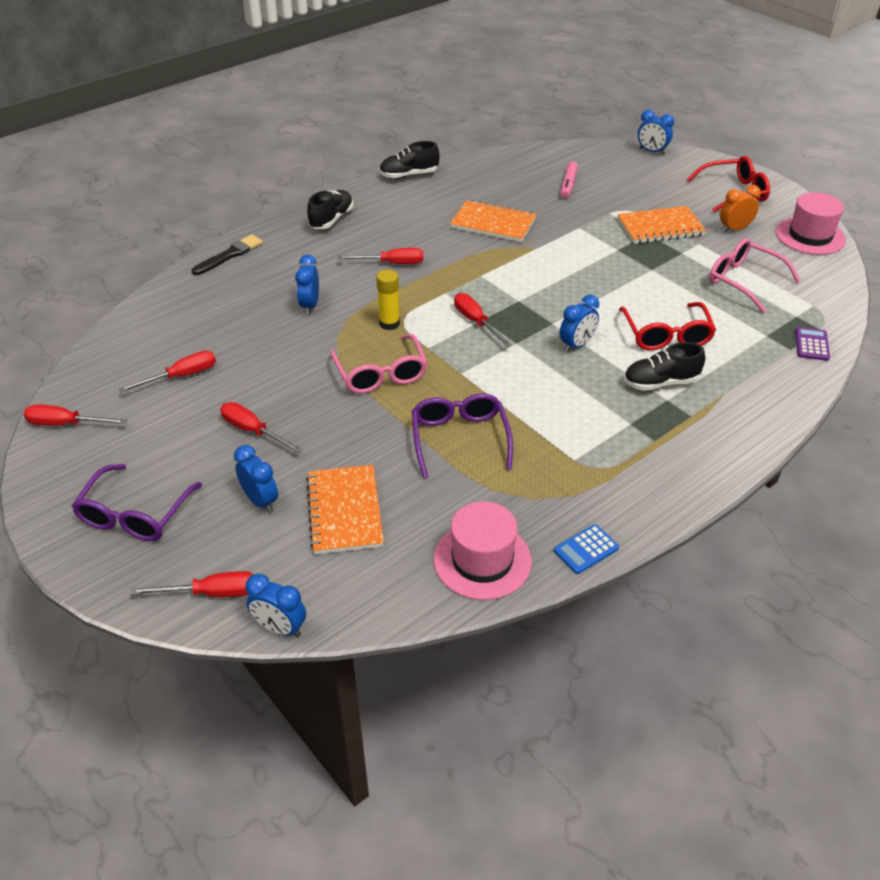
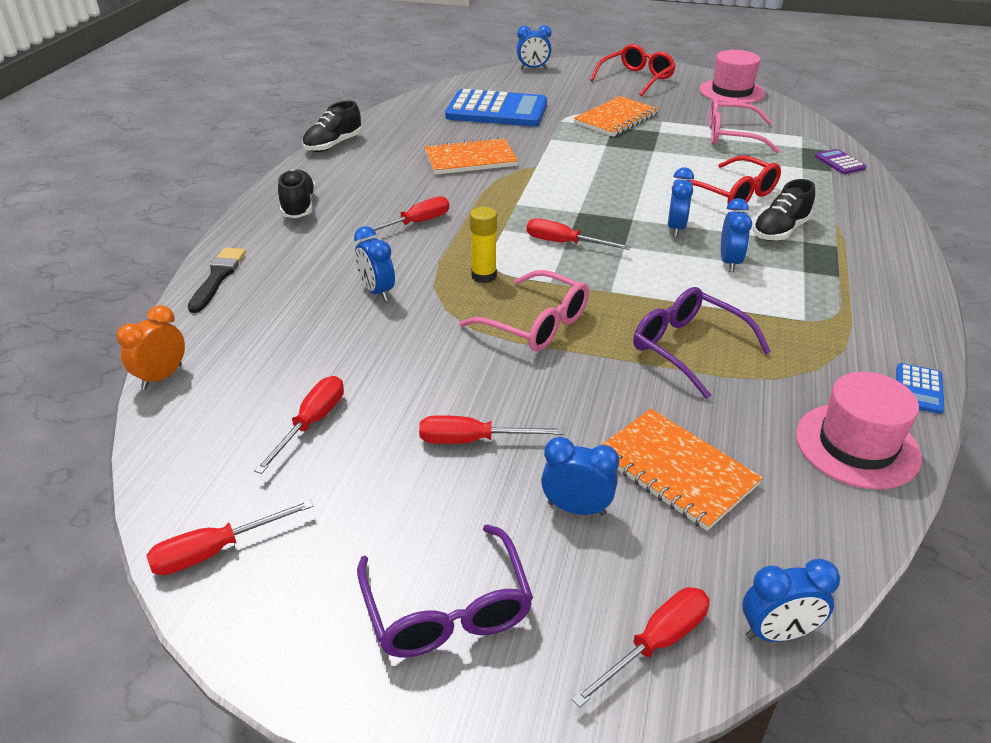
camera: 35 degrees left, 5 degrees down
(568, 185) = (497, 110): pink marker -> blue calculator
(580, 390) = (729, 262): none -> blue clock
(734, 229) = (673, 103): orange clock -> orange clock (162, 377)

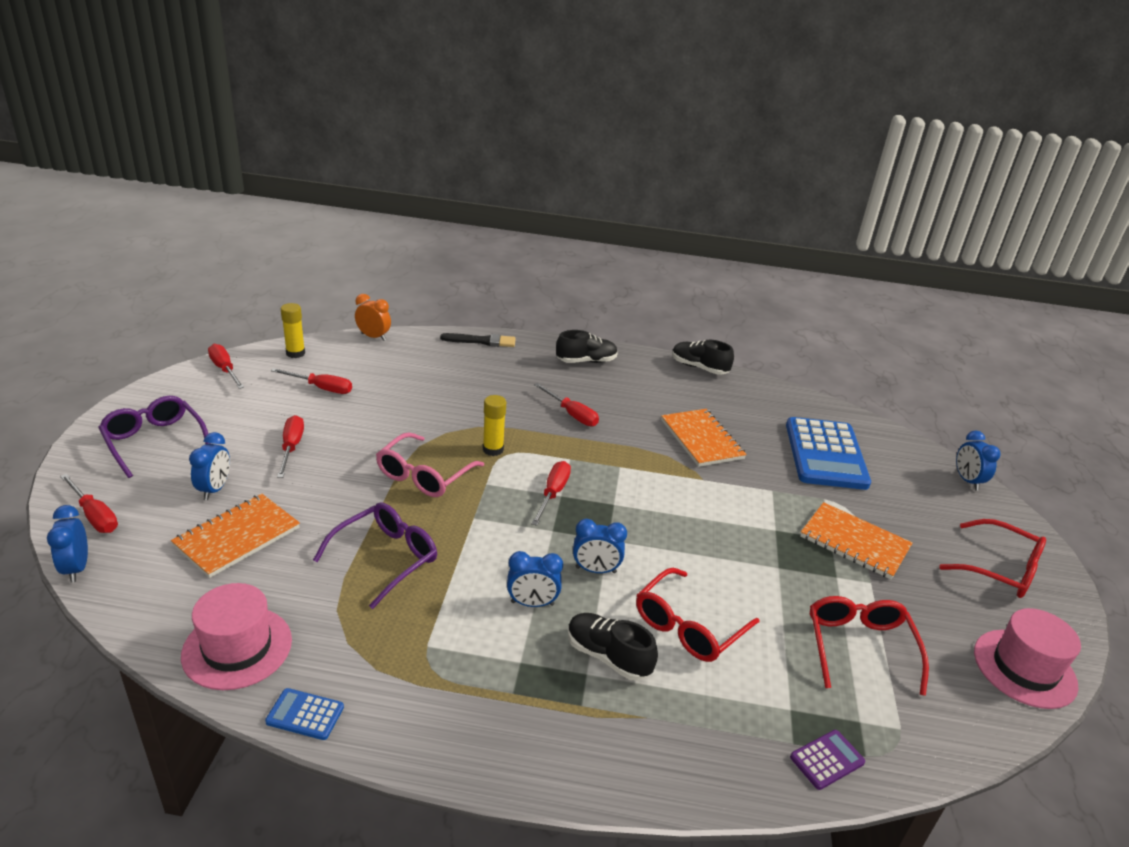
camera: 80 degrees right, 5 degrees down
(185, 462) = (295, 353): none -> yellow glue stick
(377, 291) = (467, 402): blue clock -> none
(447, 609) = (154, 441): purple glasses -> purple glasses turned 75 degrees clockwise
(731, 136) = (859, 647): pink glasses -> red glasses

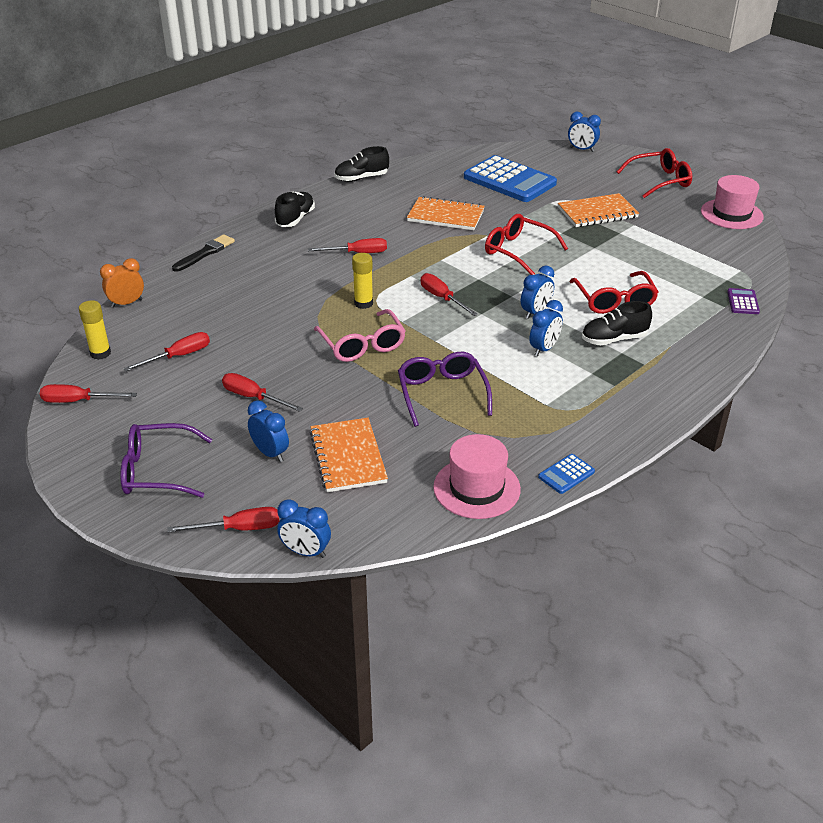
camera: 50 degrees left, 5 degrees up
(859, 647) = (677, 253): red glasses -> red glasses (518, 251)

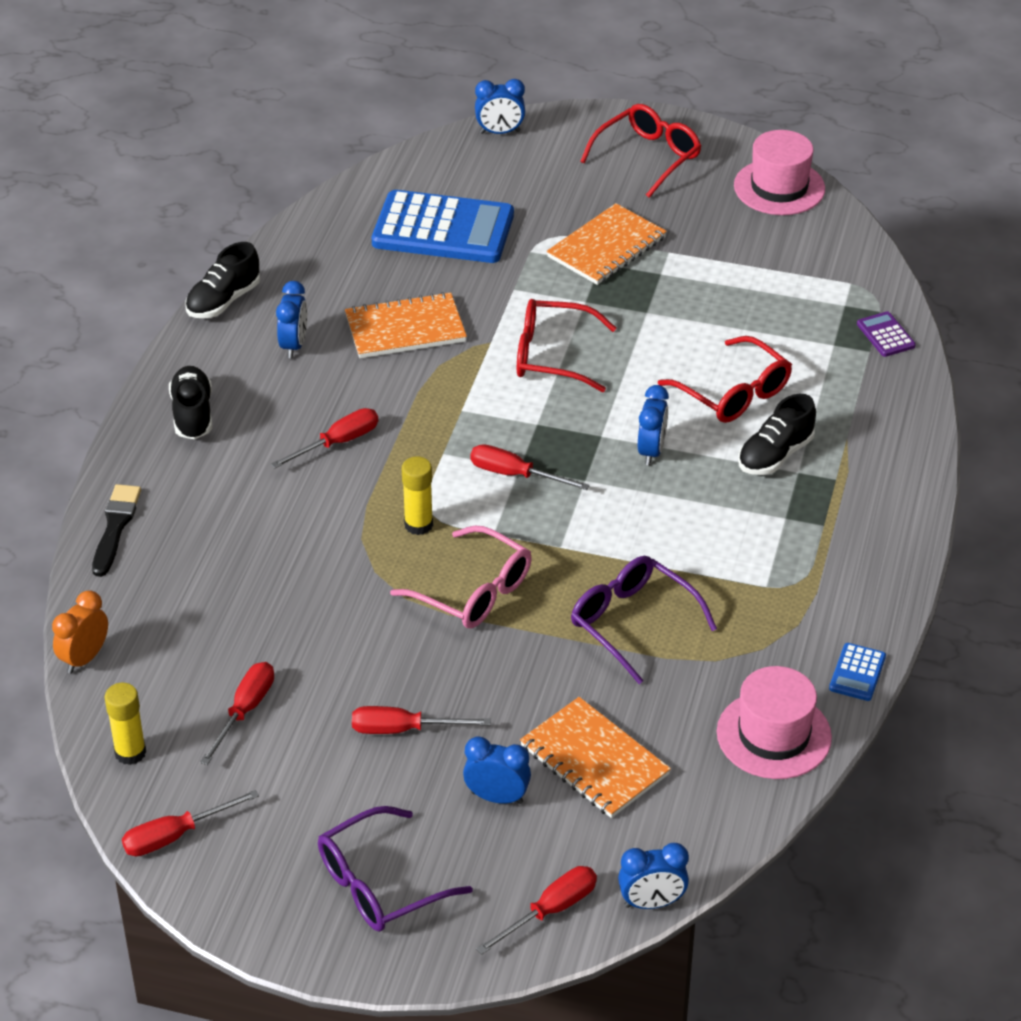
camera: 30 degrees left, 5 degrees up
(544, 349) = (703, 504): blue clock -> blue clock (294, 345)

